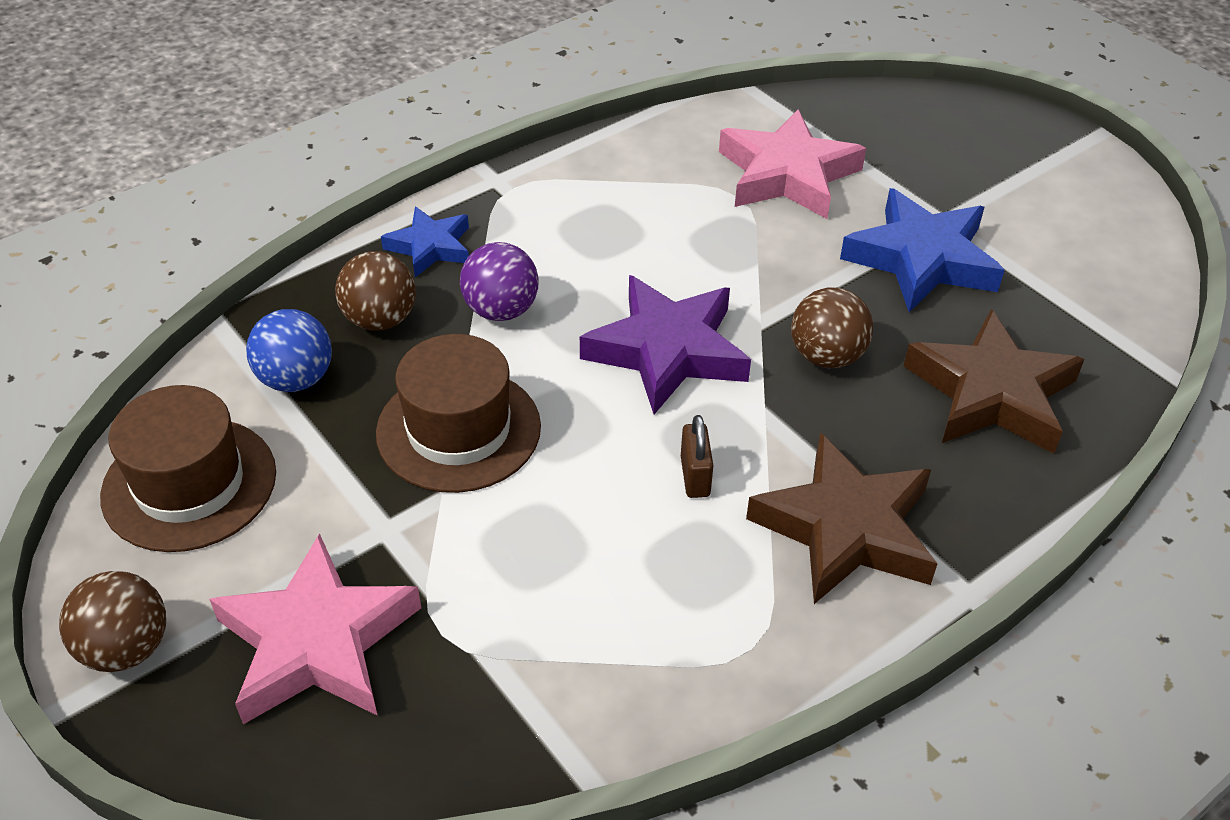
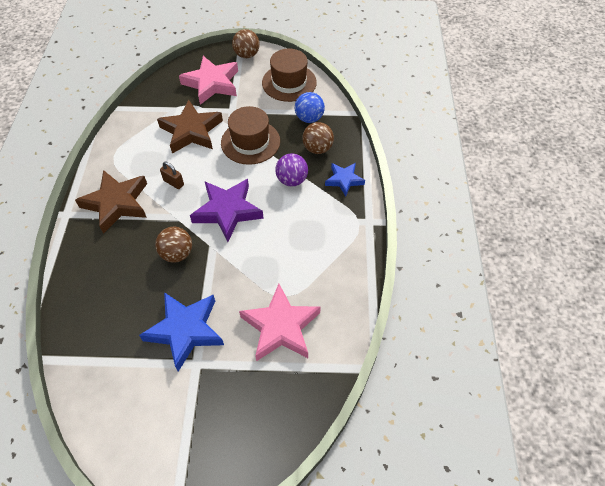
camera: 130 degrees right, 10 degrees up
(991, 393) = (109, 289): brown star -> brown star (191, 131)

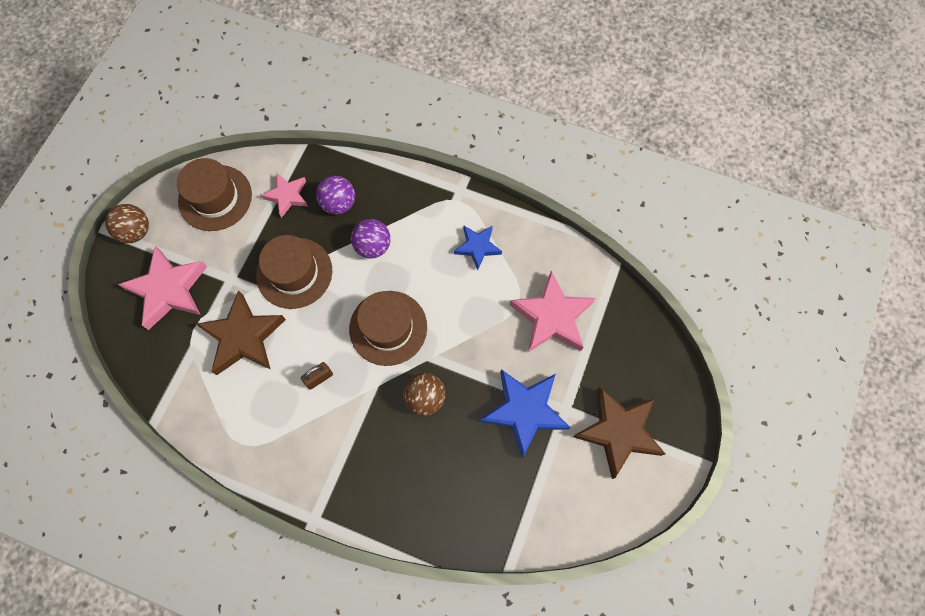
camera: 70 degrees left, 15 degrees up
(117, 203) = (323, 453): brown star -> brown star (618, 431)
(227, 211) = (388, 328): purple star -> brown hat
(309, 118) = (287, 196): blue ball -> pink star
(317, 149) = (339, 204): brown ball -> purple ball
(344, 180) = (396, 193): blue star -> blue star (477, 247)

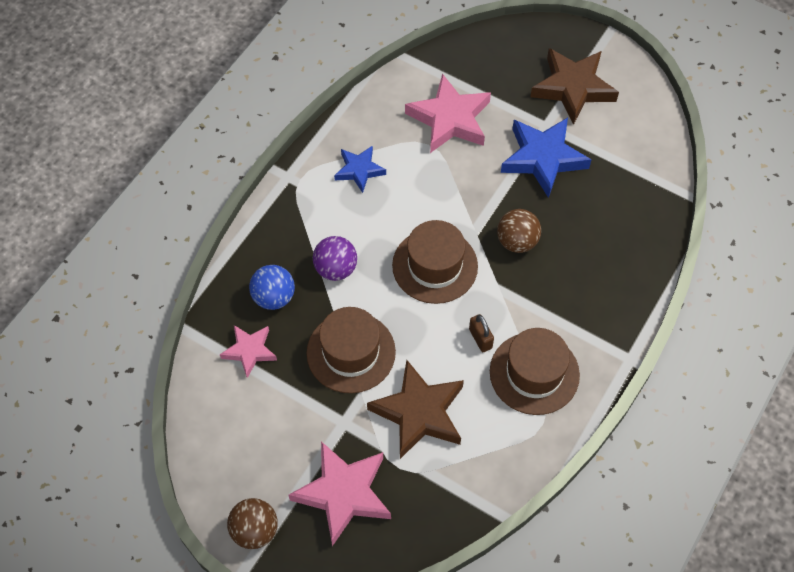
camera: 80 degrees left, 10 degrees down
(215, 198) = (231, 433): brown hat -> brown hat (534, 373)
(339, 204) = (274, 297): purple ball -> blue ball

